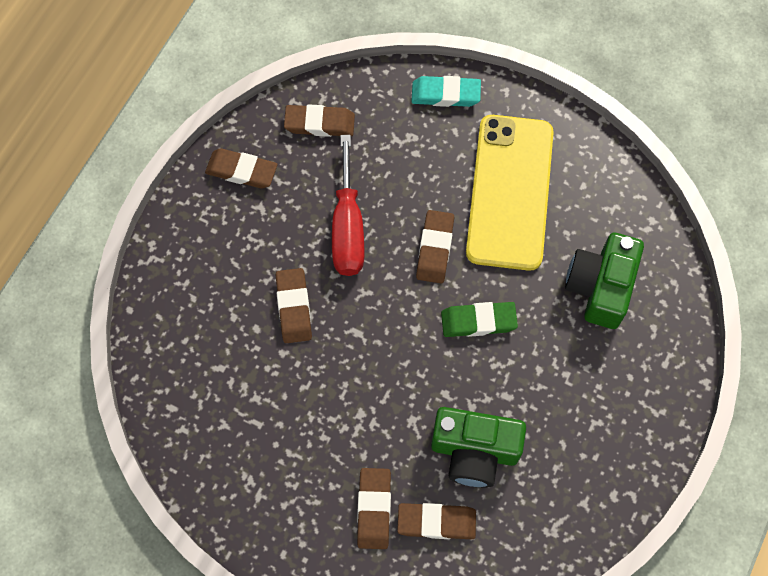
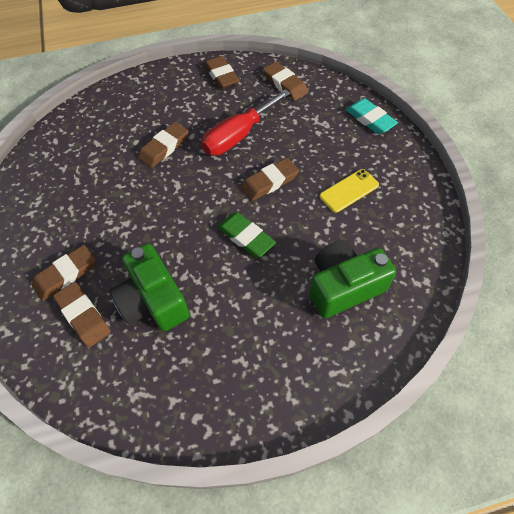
camera: 50 degrees right, 10 degrees down
(510, 192) = (349, 191): yellow phone -> yellow phone, size x0.44

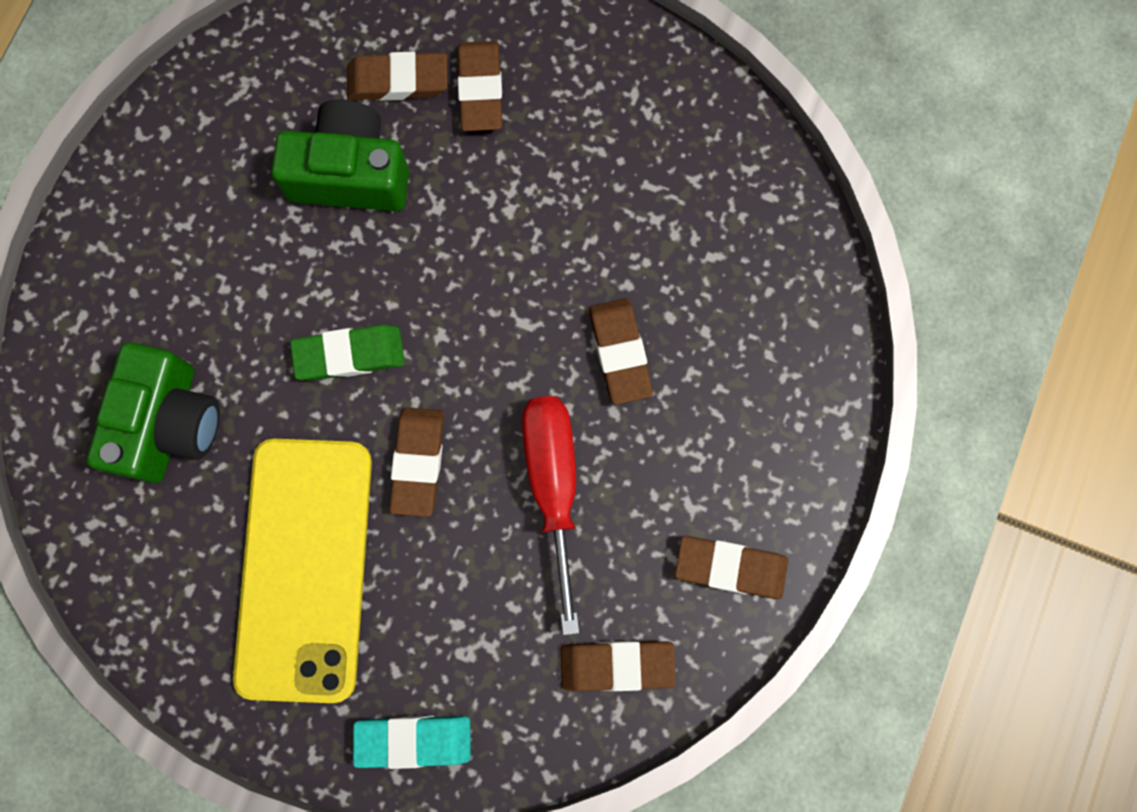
camera: 125 degrees right, 20 degrees up
(349, 191) = (304, 568): yellow phone -> yellow phone, size x2.27

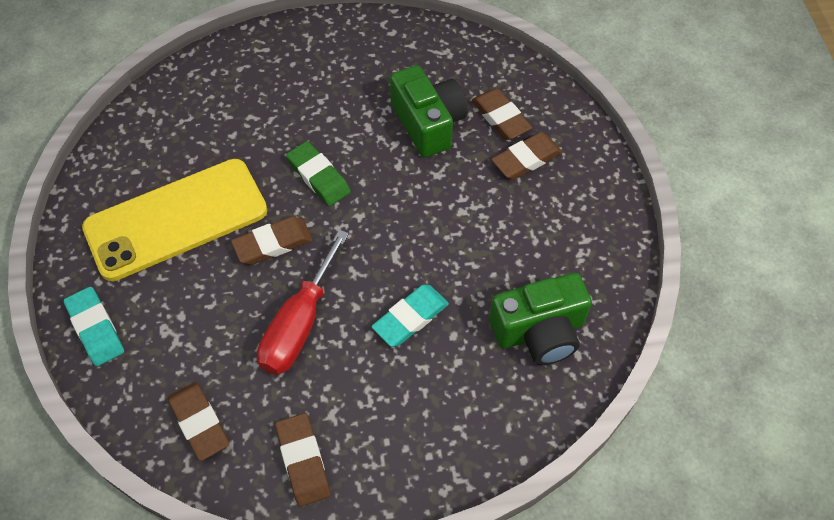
camera: 60 degrees right, 20 degrees down
(169, 423) = (227, 115): green camera -> green camera (539, 331)
(553, 486) = (299, 324): red screwdriver -> red screwdriver turned 150 degrees clockwise
(620, 352) = (410, 318): brown eraser -> turquoise eraser

